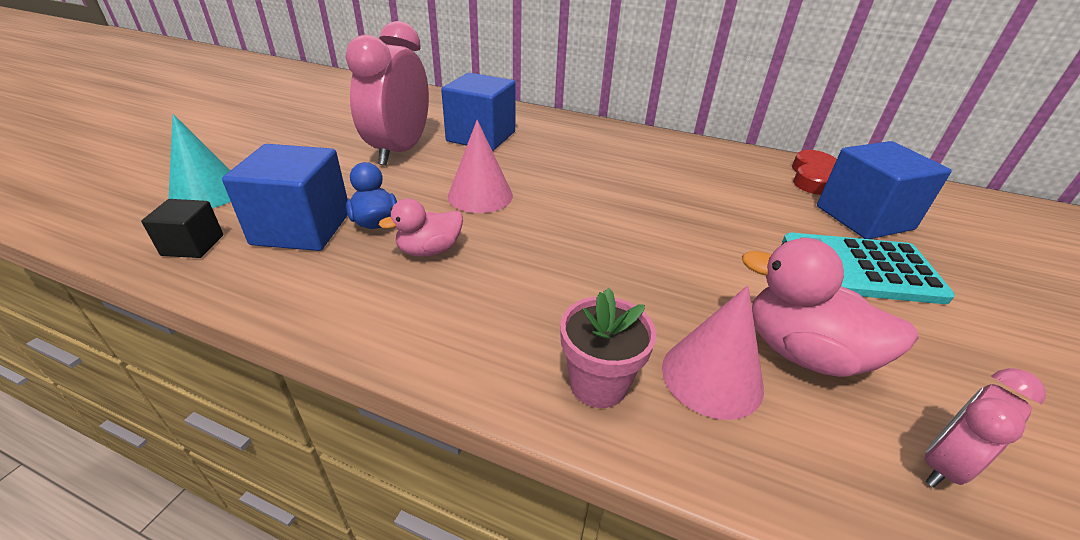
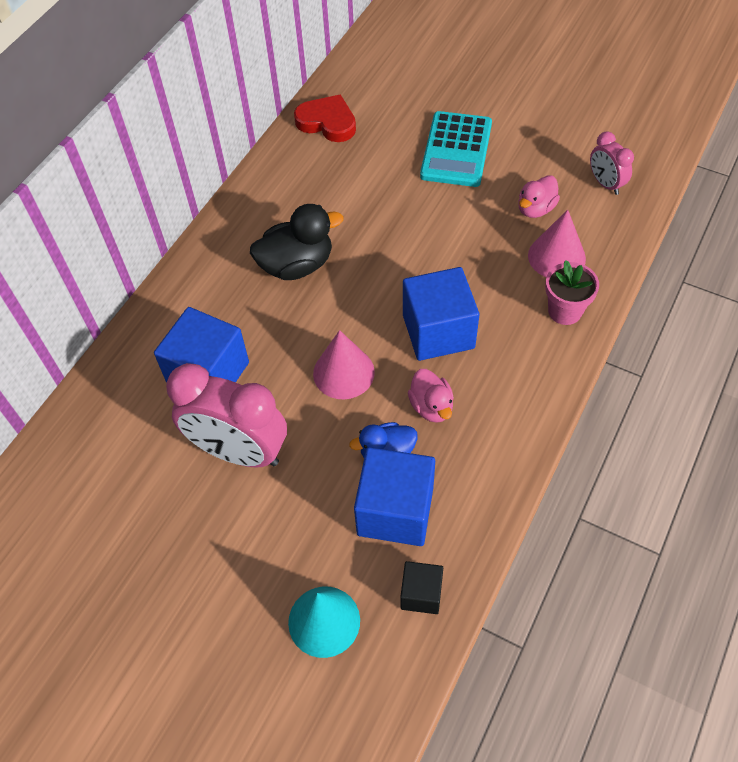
camera: 80 degrees left, 20 degrees up
(611, 168) = (297, 265): none -> black duck
(803, 352) = (535, 209): pink duck -> pink duck, size x0.62
(864, 218) = (391, 120): blue cube -> blue cube (438, 331)

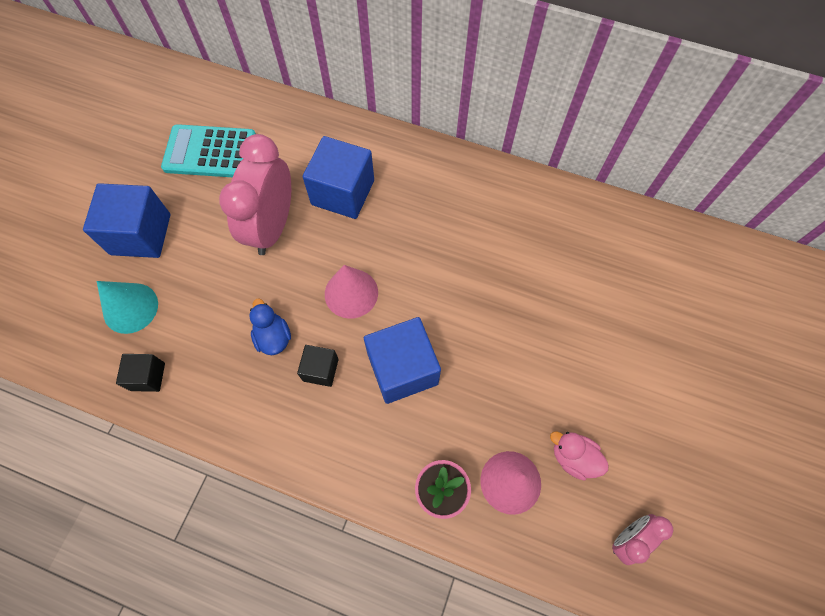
camera: 80 degrees right, 10 degrees up
(297, 265) = (462, 239): black duck -> none
(327, 122) = (647, 240): red heart -> none
(395, 511) = (220, 349): blue cube -> blue cube (141, 234)
(431, 406) = (320, 370): pink duck -> black cube
(456, 150) = (640, 368): turquoise calculator -> turquoise calculator (210, 152)

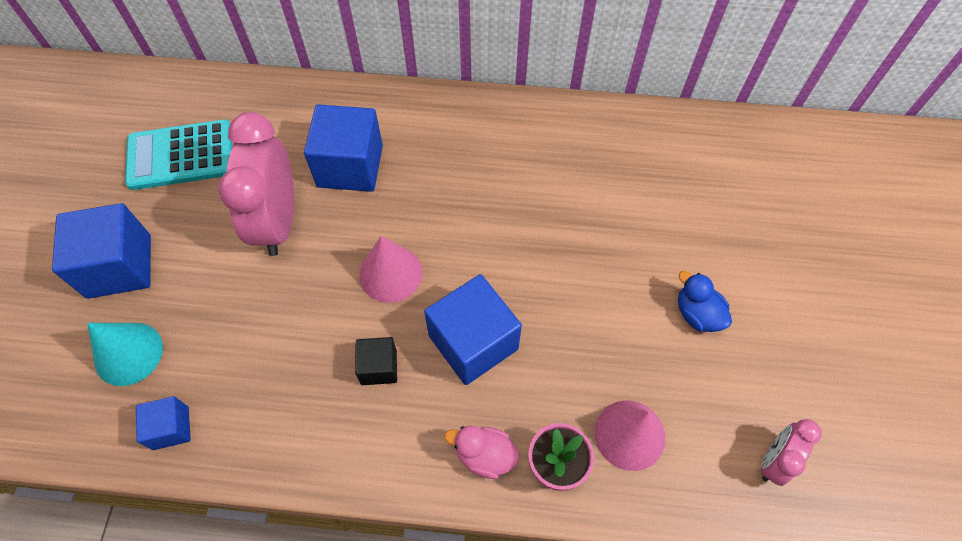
camera: 15 degrees left, 5 degrees down
(148, 376) = (171, 428): black cube -> blue cube
(273, 337) = (313, 344): blue duck -> blue duck (697, 314)
(573, 457) = (689, 389): pink duck -> pink duck (485, 455)

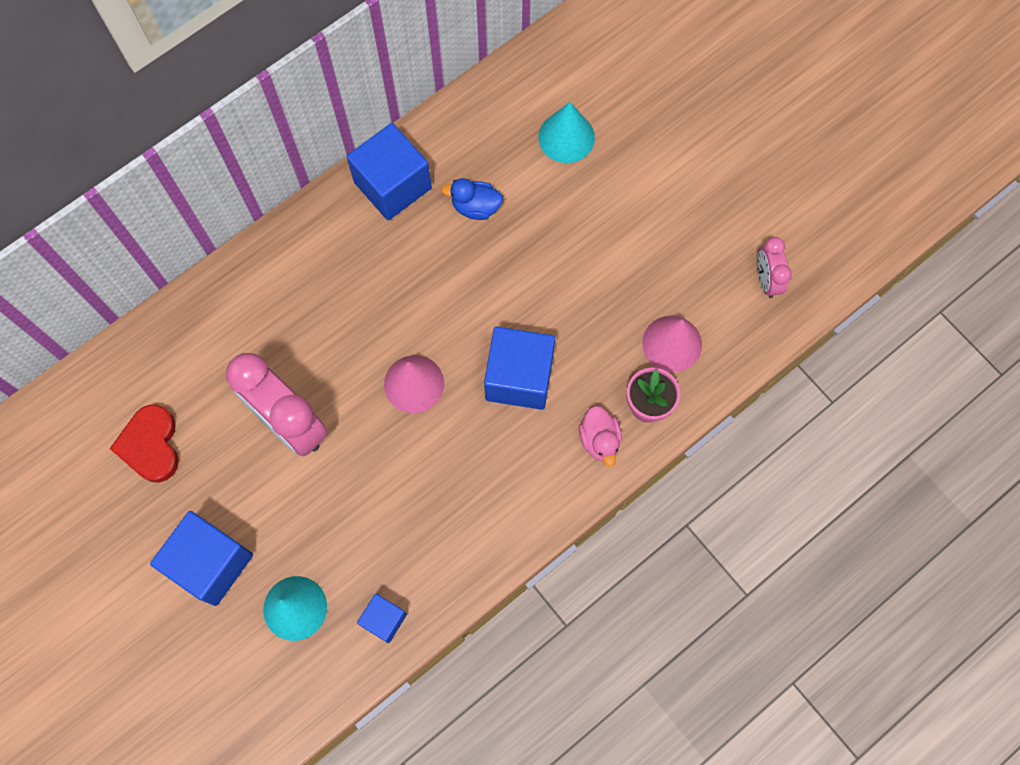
camera: 45 degrees left, 10 degrees up
(180, 155) = (151, 445): turquoise calculator -> red heart
(350, 166) = (294, 333): blue cube -> blue cube (392, 185)
(379, 367) = (475, 452): black cube -> none
(485, 455) = (599, 440): pink duck -> pink duck turned 75 degrees counterclockwise
(697, 199) = (566, 137): none -> turquoise cone
(697, 314) = (641, 224): blue duck -> blue duck (475, 207)

